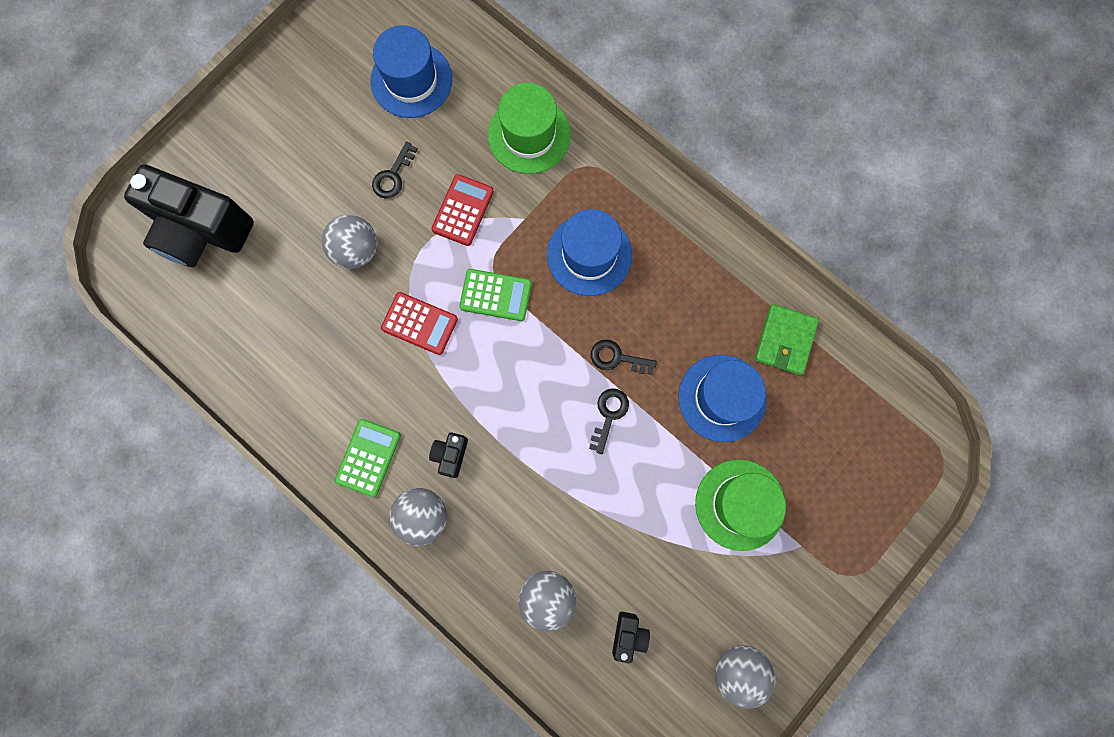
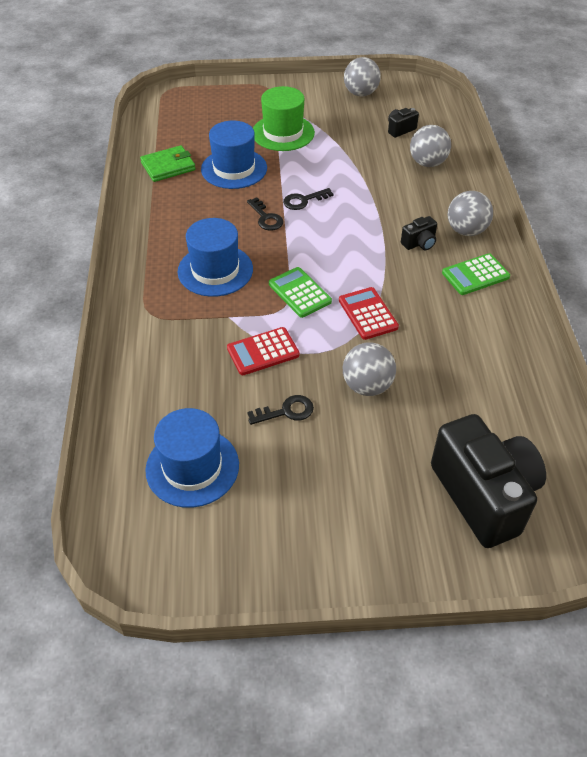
camera: 135 degrees left, 30 degrees down
(529, 135) = (160, 359): green hat -> none

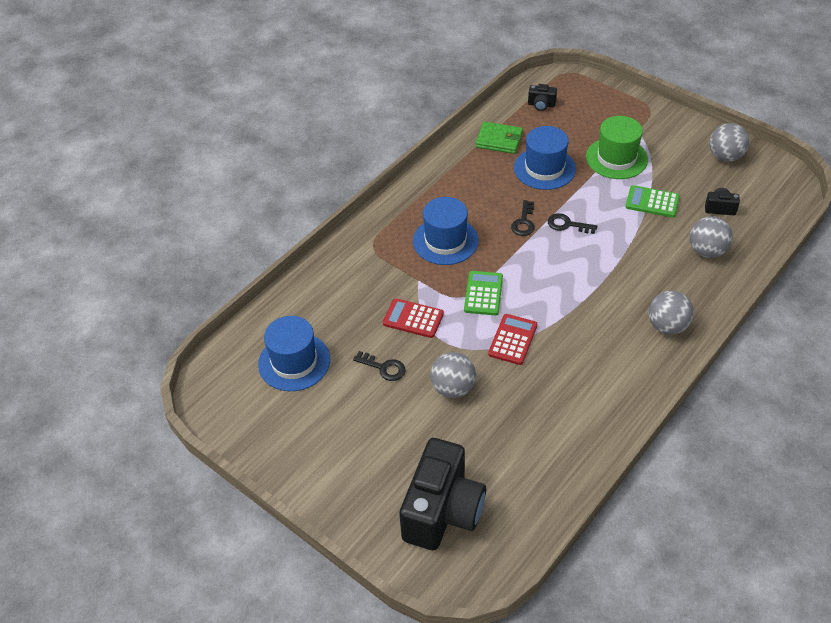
camera: 45 degrees right, 0 degrees up
(419, 243) = (616, 312): black camera -> black camera (541, 105)
(475, 275) = (629, 364): green calculator -> green calculator (652, 202)

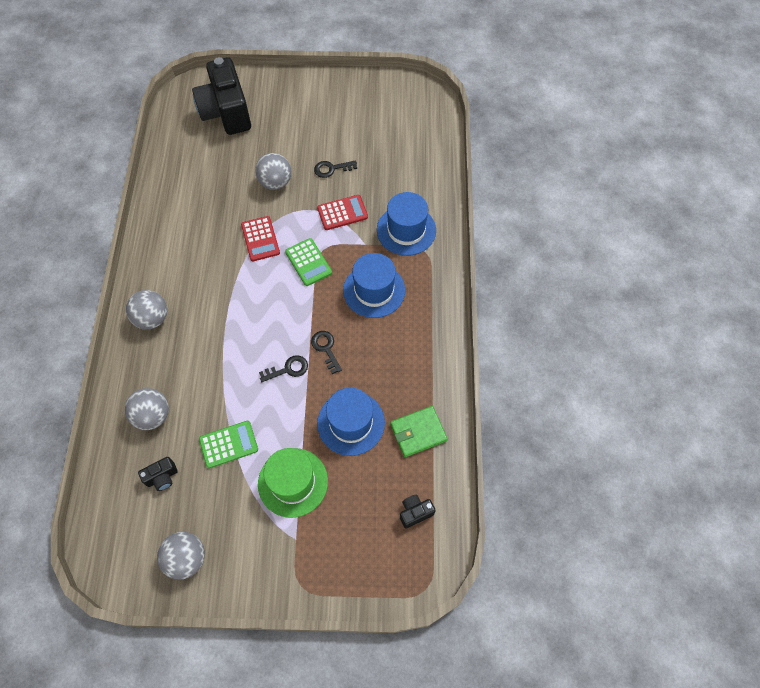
camera: 140 degrees right, 15 degrees up
(294, 362) = (392, 139): blue hat -> blue hat (406, 230)

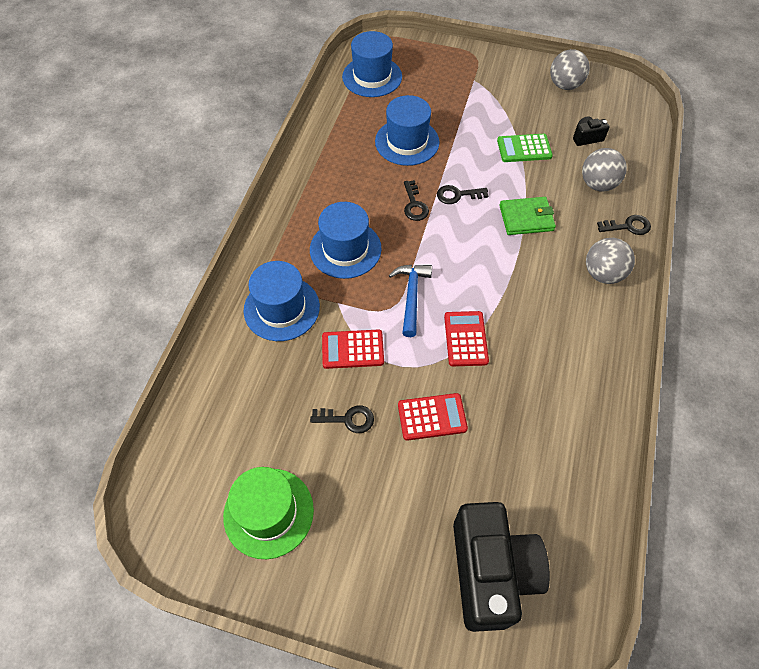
camera: 165 degrees left, 5 degrees down
(126, 372) = (628, 226): none -> black key
(275, 182) = (432, 417): grey ball -> red calculator
(293, 482) = (469, 113): green hat -> green hat (268, 512)
(308, 262) = (411, 296): green calculator -> blue hammer
(415, 512) = (372, 77): black camera -> blue hat
(418, 432) = (348, 124): green wallet -> green wallet (526, 218)

